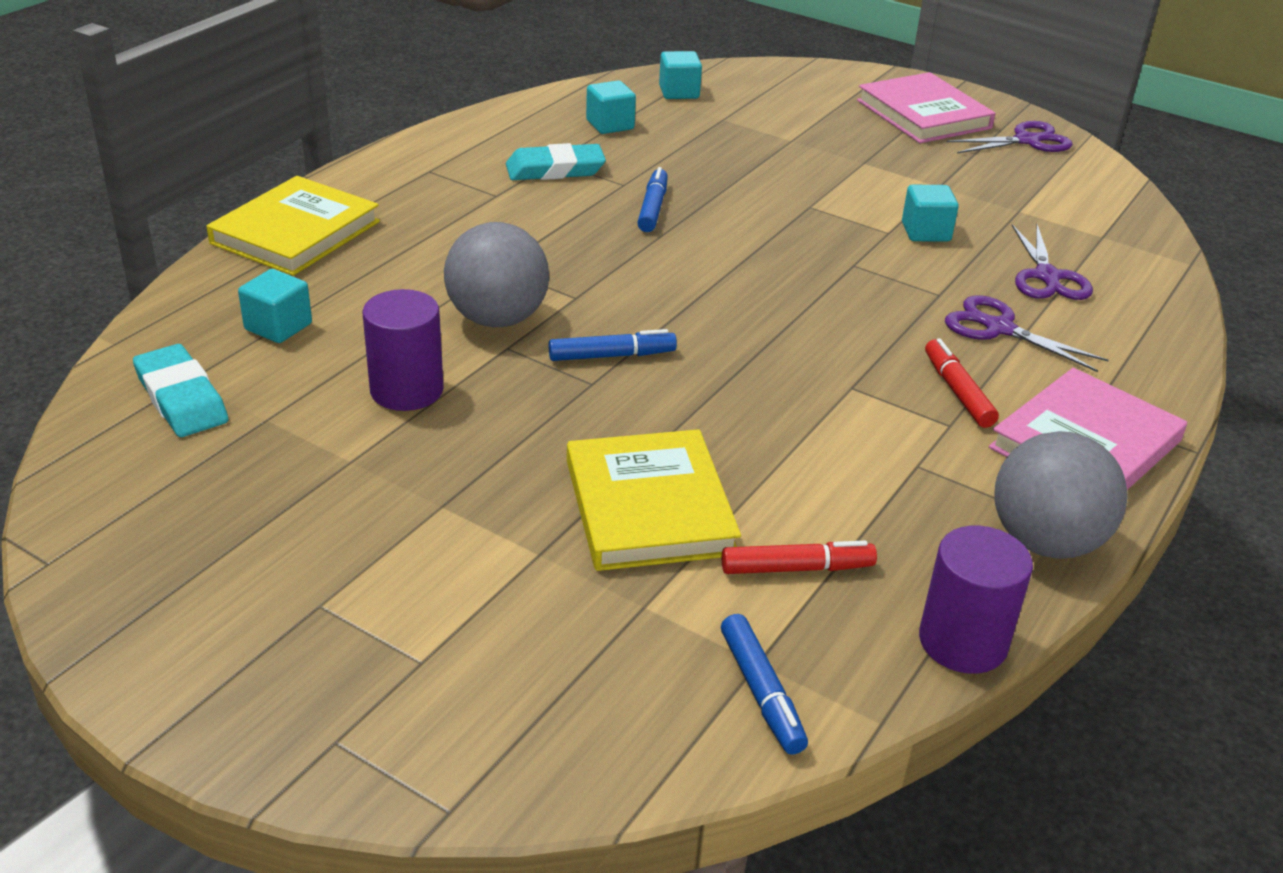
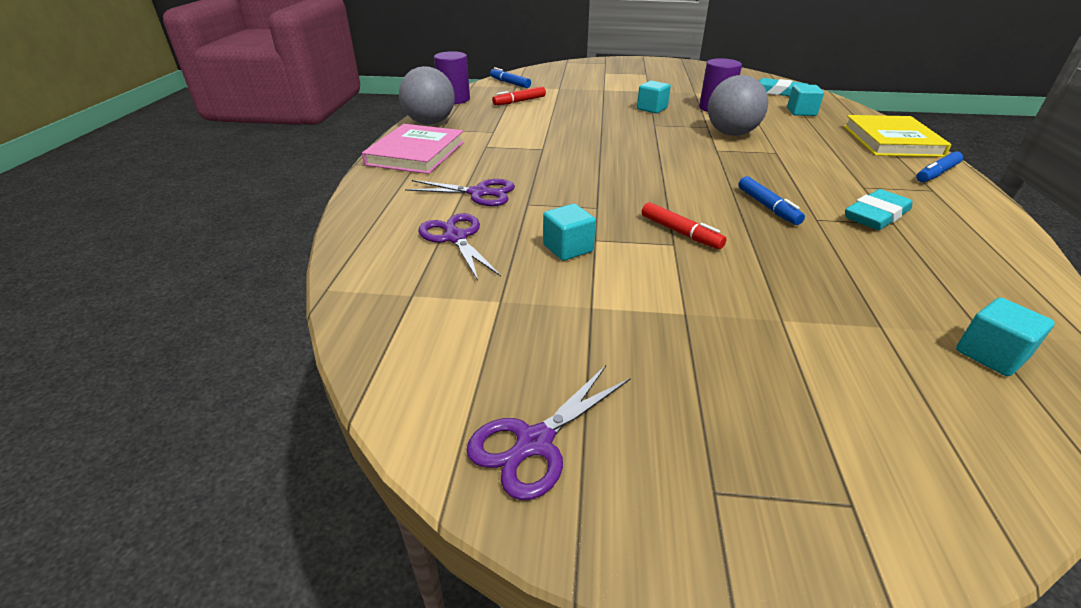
camera: 155 degrees right, 0 degrees up
(610, 125) = (938, 274): turquoise cube -> turquoise cube (652, 109)
(612, 356) = (661, 134): blue marker -> blue marker (936, 173)
(649, 507) = (584, 103): yellow book -> none
(923, 114) = (706, 448): pink book -> none
(957, 391) = (488, 158): red marker -> red marker (680, 233)

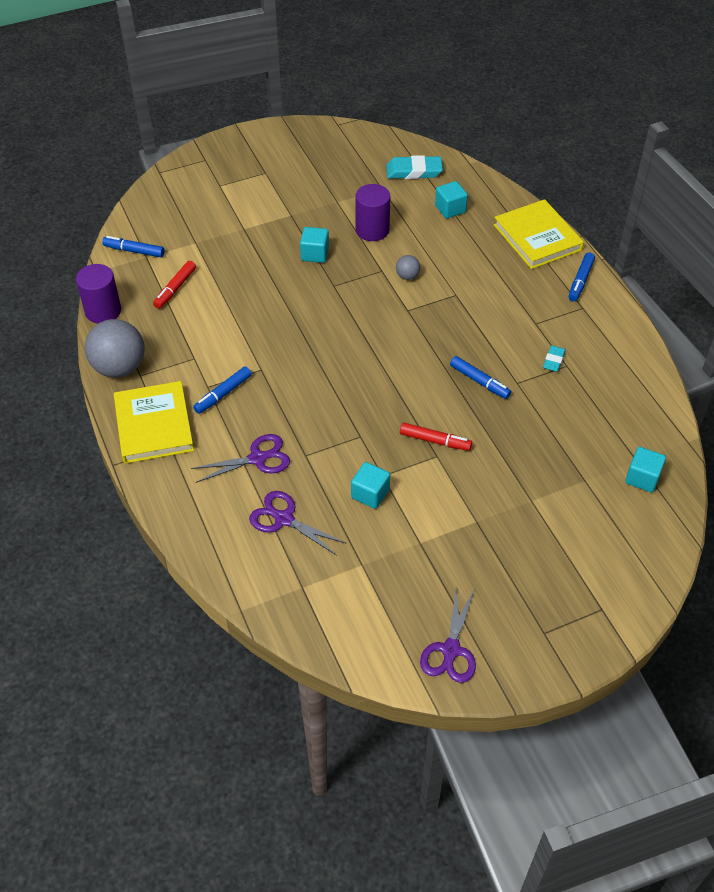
camera: 30 degrees left, 15 degrees up
(416, 153) = (154, 425): pink book -> yellow book
(494, 152) = (223, 394): none -> blue marker
(731, 134) = (407, 276): grey ball -> grey ball, size x0.46
(876, 215) = (553, 360): turquoise eraser -> turquoise eraser, size x0.57

